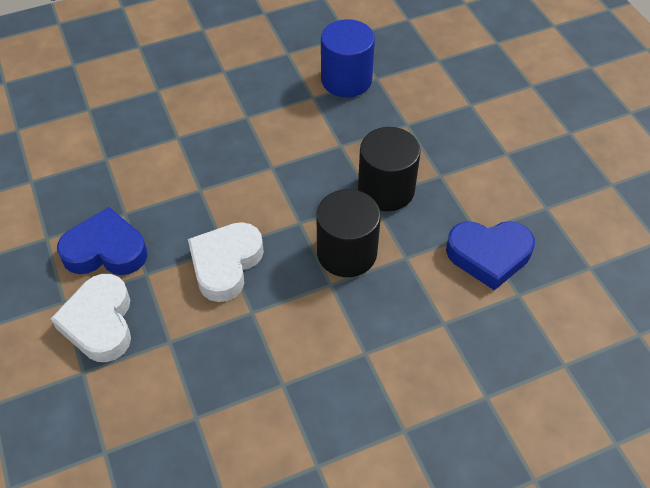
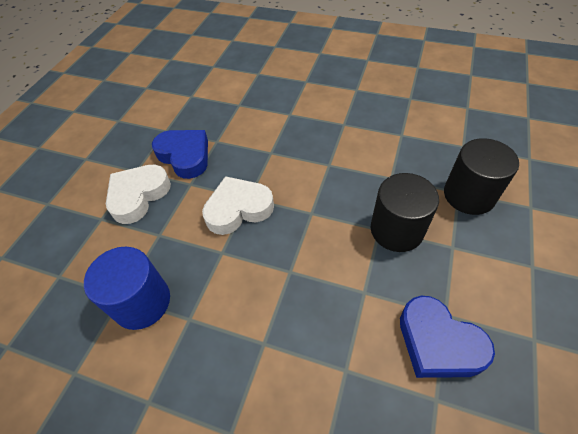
camera: 45 degrees right, 0 degrees up
(346, 80) = (438, 136): blue cylinder -> blue cylinder (142, 302)
(347, 253) = (323, 257): black cylinder -> black cylinder (469, 195)

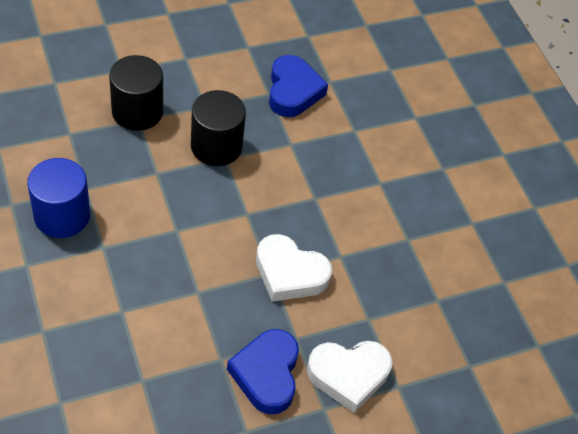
camera: 140 degrees left, 0 degrees up
(142, 302) = (427, 281): blue cylinder -> blue cylinder (62, 215)

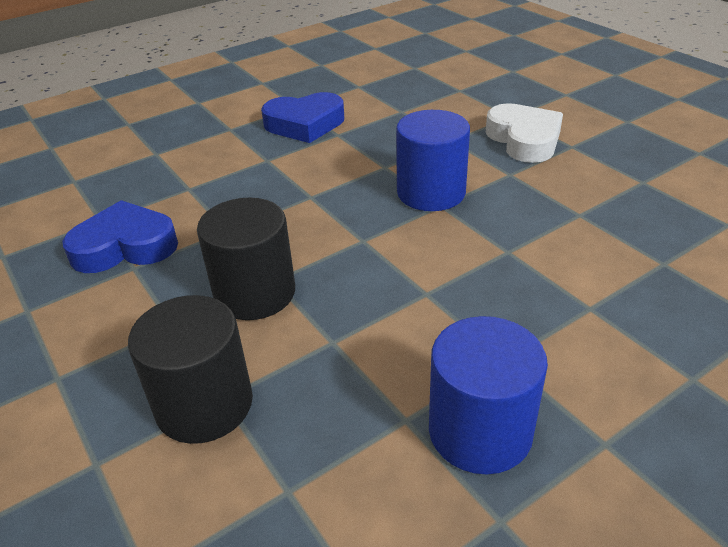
camera: 95 degrees left, 15 degrees down
(266, 374) = (568, 182): blue heart -> blue heart (305, 124)
(290, 273) = (431, 193): white heart -> blue cylinder

